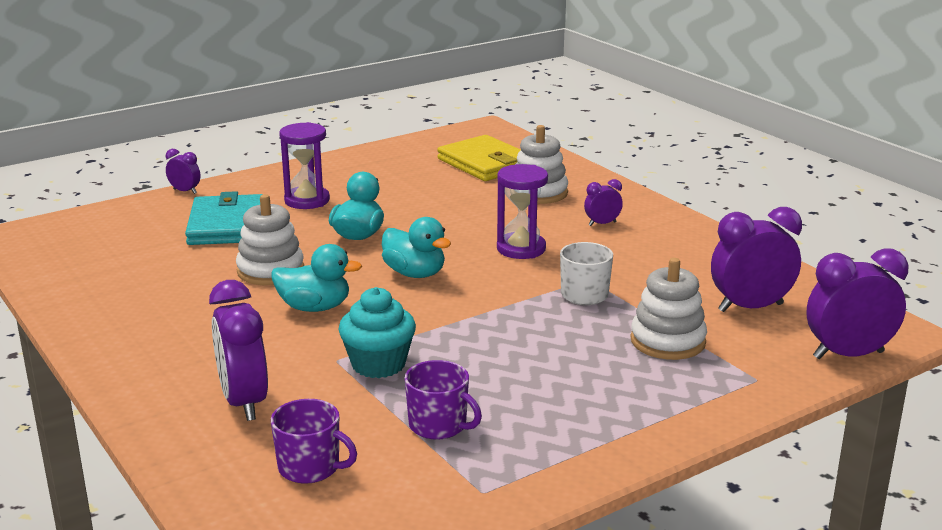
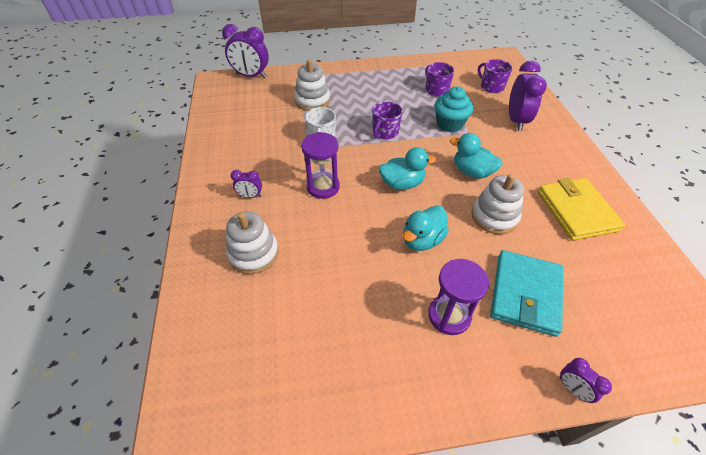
camera: 155 degrees left, 25 degrees up
(415, 273) = (402, 183): turquoise duck -> turquoise duck turned 105 degrees clockwise
(485, 163) = (252, 331): yellow wallet -> yellow wallet (576, 211)
(488, 325) = (385, 132): none -> purple mug
(750, 307) = (255, 107): purple clock -> none

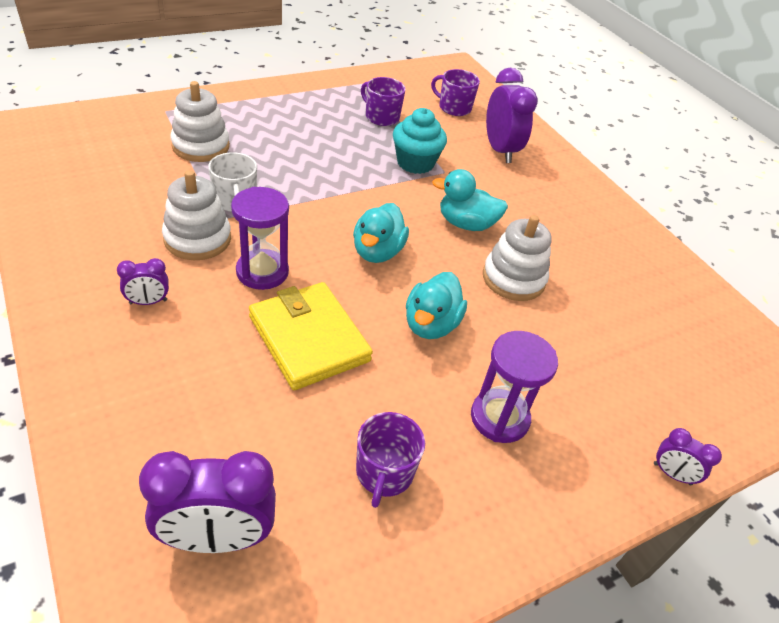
camera: 25 degrees left, 5 degrees down
(251, 76) = (82, 115): purple clock -> purple clock (217, 538)
(254, 253) = (186, 388): white stacking toy -> white stacking toy (197, 239)
(385, 132) = (328, 182): purple mug -> purple mug (384, 473)
(402, 183) = (377, 252): turquoise duck -> turquoise duck turned 135 degrees clockwise
(525, 294) = (582, 370): turquoise wallet -> none
(576, 211) = (607, 257): yellow wallet -> yellow wallet (309, 339)

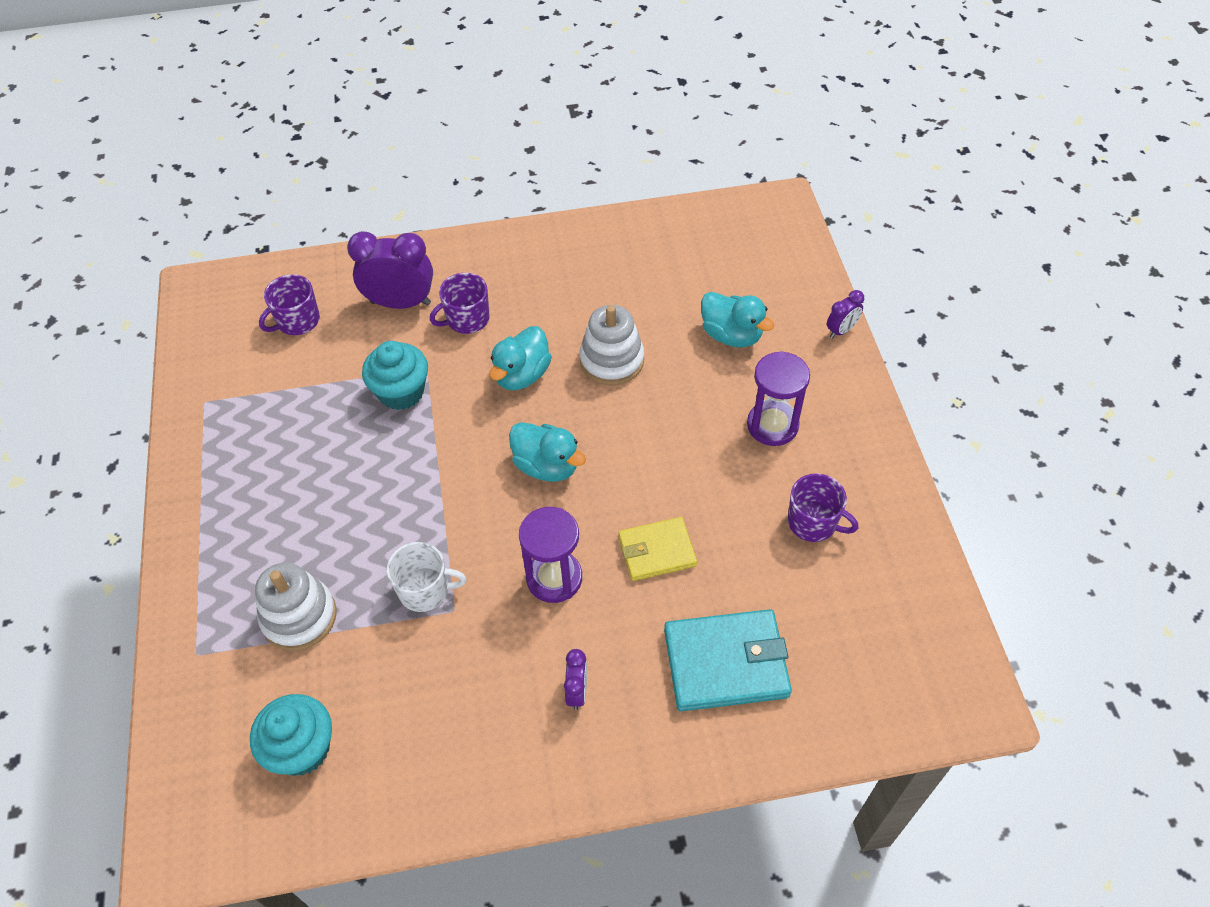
camera: 65 degrees left, 10 degrees up
(92, 163) = (302, 748): none -> turquoise cupcake
(189, 410) = (725, 663): none -> turquoise wallet
(197, 239) = (485, 636): white stacking toy -> none
(217, 538) = (856, 652): purple clock -> none
(309, 339) = (657, 551): yellow wallet -> yellow wallet, size x0.64
(381, 117) = (294, 403): purple mug -> purple mug (467, 319)
(431, 324) = (658, 446): turquoise duck -> turquoise duck (731, 335)

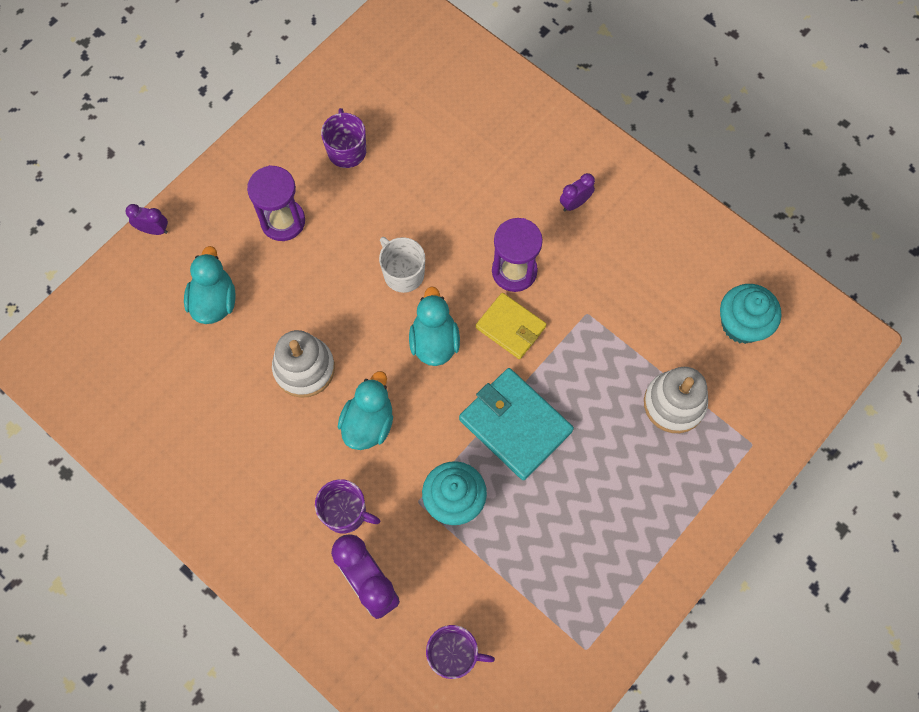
camera: 130 degrees left, 15 degrees up
(425, 590) = (589, 342): white mug -> white mug (403, 273)
(521, 375) = (368, 423): turquoise duck -> turquoise duck turned 60 degrees counterclockwise
(657, 551) = (443, 225): yellow wallet -> yellow wallet (510, 327)
(725, 663) = (487, 138): turquoise wallet -> turquoise wallet (515, 425)

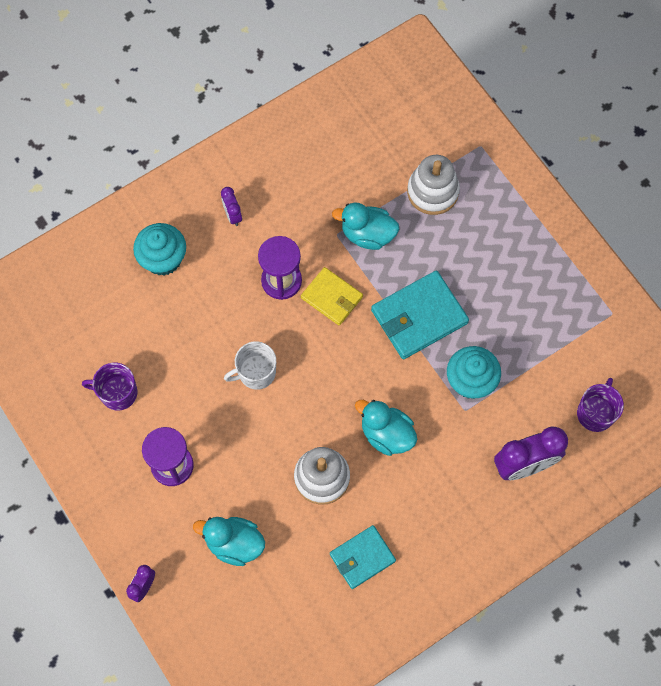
camera: 75 degrees left, 0 degrees up
(225, 431) = (362, 557): none -> turquoise wallet
(345, 512) = (460, 471): purple mug -> none
(434, 341) = (327, 362): turquoise duck -> turquoise duck (367, 234)
(510, 327) = (332, 297): yellow wallet -> yellow wallet turned 75 degrees clockwise
(742, 324) = (379, 121): turquoise cupcake -> turquoise cupcake (163, 259)

